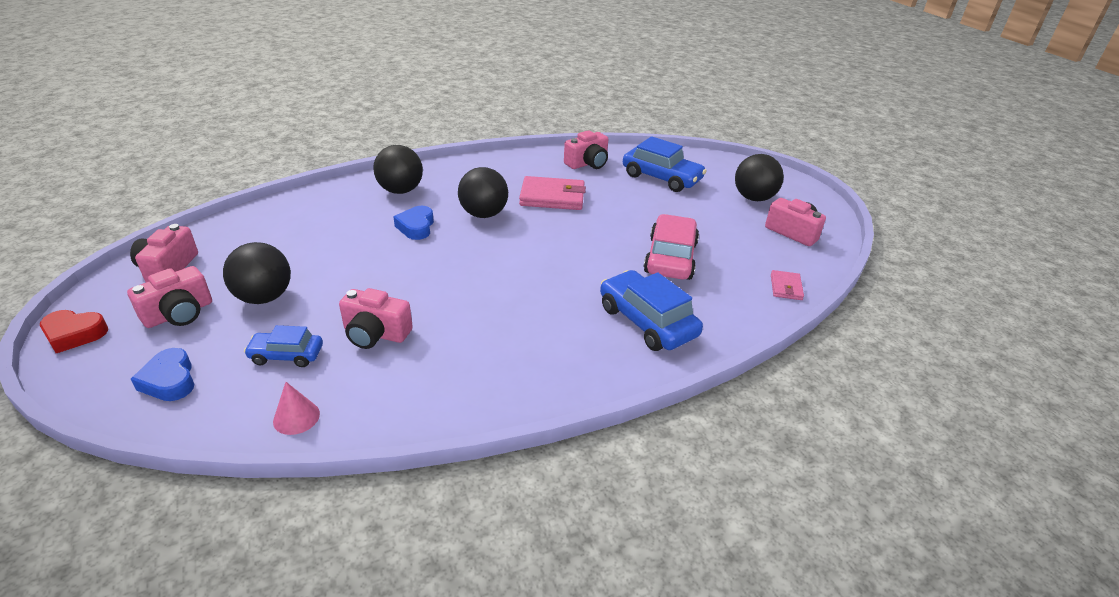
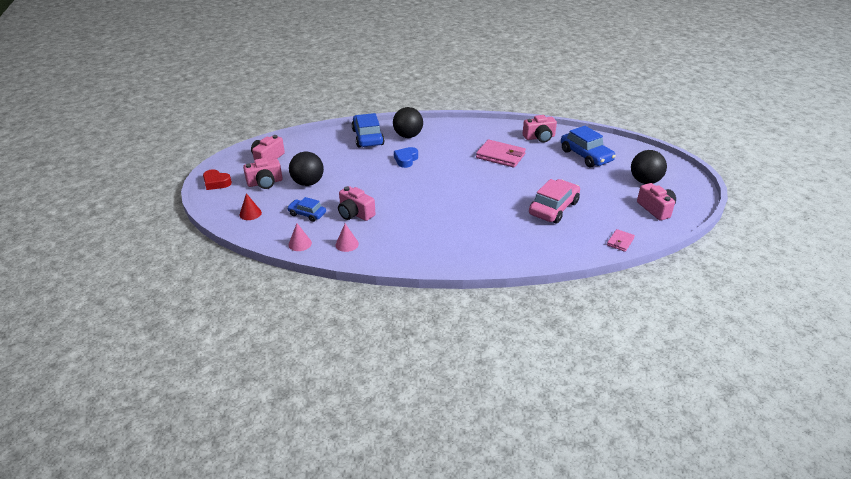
camera: 25 degrees right, 0 degrees up
(169, 380) = (250, 213): blue heart -> red cone
(387, 395) = (347, 244): none -> pink cone
(483, 214) = (450, 159): black ball -> none
(647, 321) = (511, 241): blue car -> blue car (367, 137)

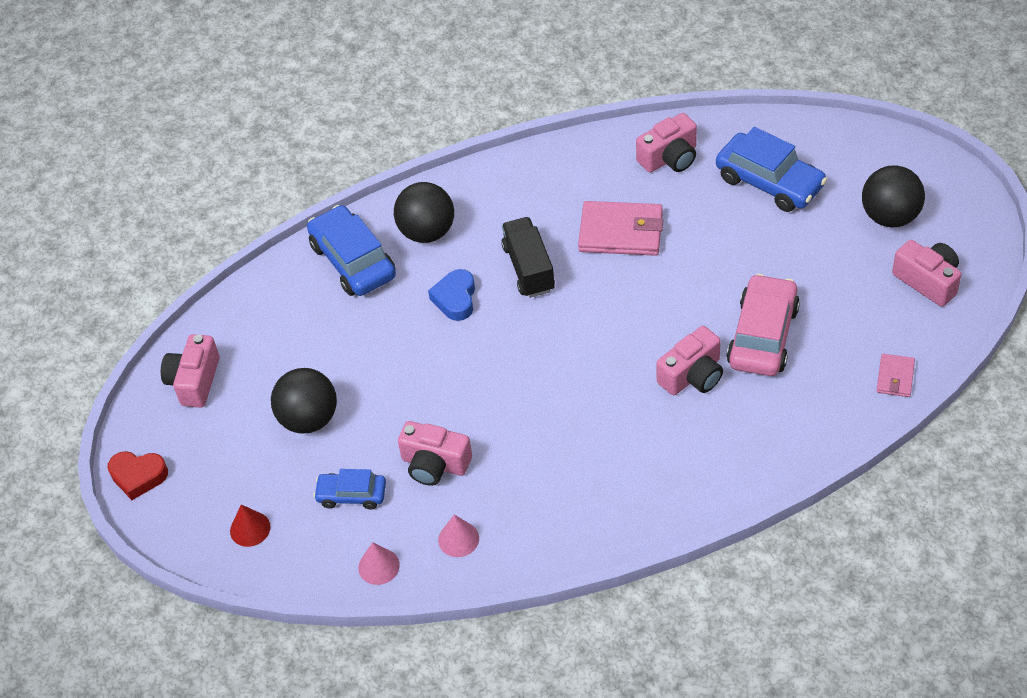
camera: 15 degrees left, 15 degrees up
(265, 183) = (229, 445): pink camera -> pink camera (692, 375)
(448, 158) = (528, 268): none -> black truck

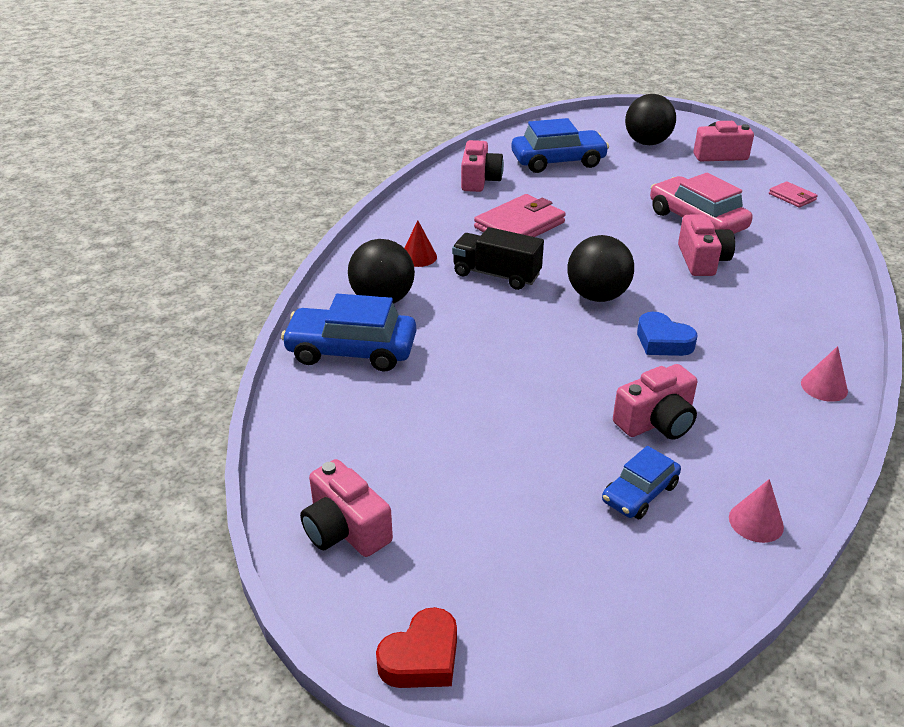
camera: 55 degrees left, 15 degrees down
(250, 529) = (609, 596): red cone -> red cone (418, 257)
(309, 419) = (505, 472): black ball -> black ball (597, 296)
(455, 299) = (477, 321): blue heart -> blue heart (663, 341)
(458, 539) = (766, 452): pink cone -> pink cone (824, 387)

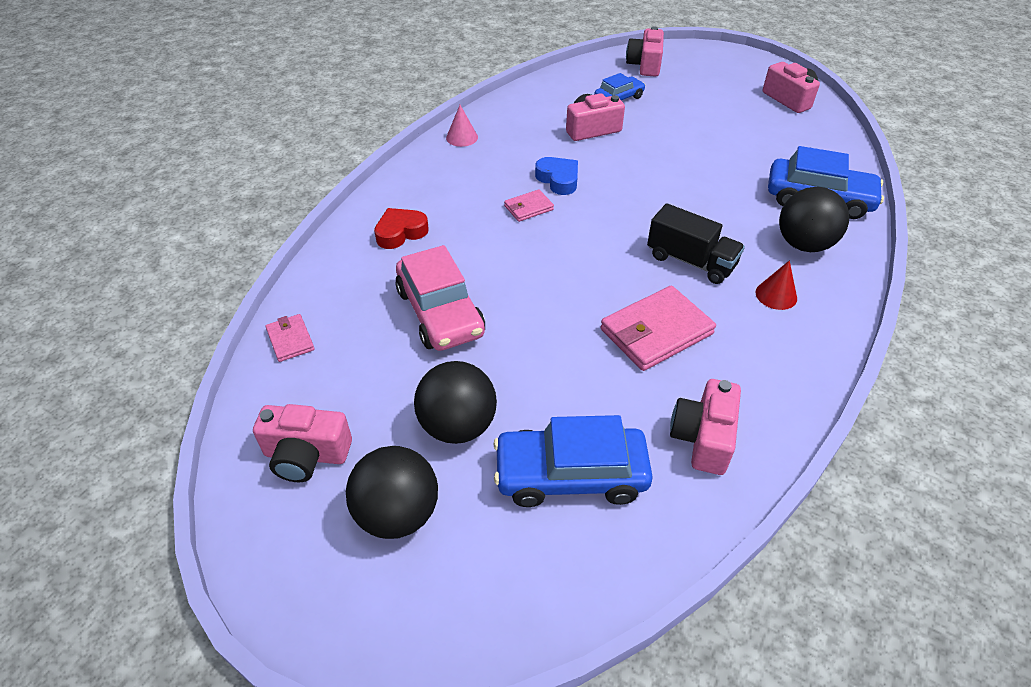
camera: 170 degrees left, 10 degrees up
(421, 657) = (741, 57): red heart -> red heart (400, 232)
(597, 296) = (596, 226): black ball -> black ball (457, 426)
(677, 306) = (528, 208): none -> pink wallet
(702, 260) = (473, 255): pink camera -> pink camera (645, 65)
(756, 522) = (560, 82): pink cone -> none

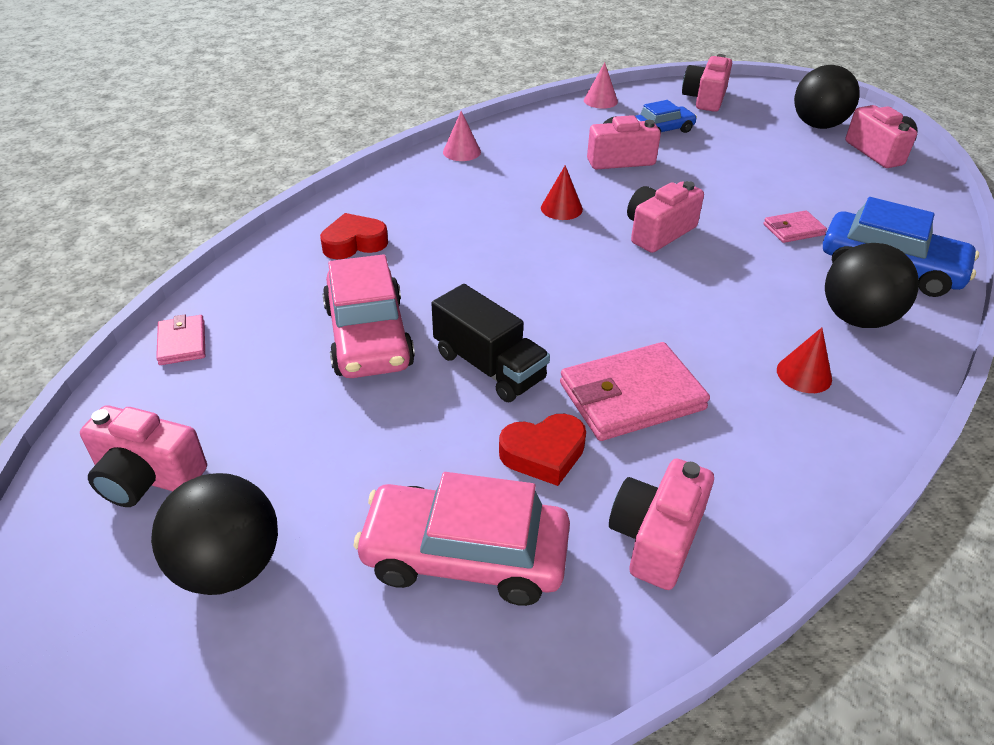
camera: 10 degrees right, 5 degrees down
(457, 426) = (342, 471): black ball -> black ball (817, 125)
(528, 208) = (515, 235): pink wallet -> pink wallet (793, 229)
(558, 179) = (561, 208): blue heart -> red cone
(561, 76) = (600, 101): none -> pink cone
(570, 475) = (465, 556): blue car -> pink car
(604, 387) = (543, 454): none -> red heart
(639, 191) = (658, 232): none -> pink camera
(690, 261) = (701, 319): black truck -> black truck (489, 366)

